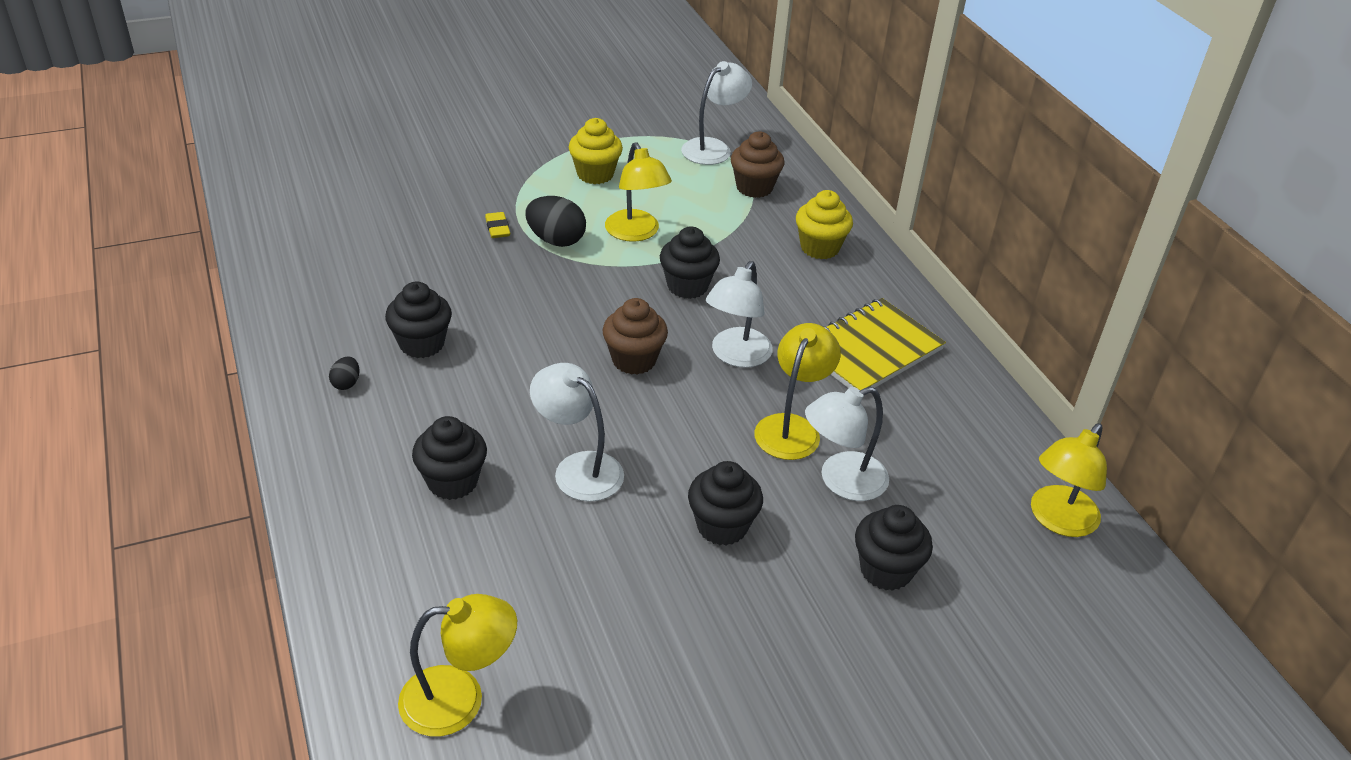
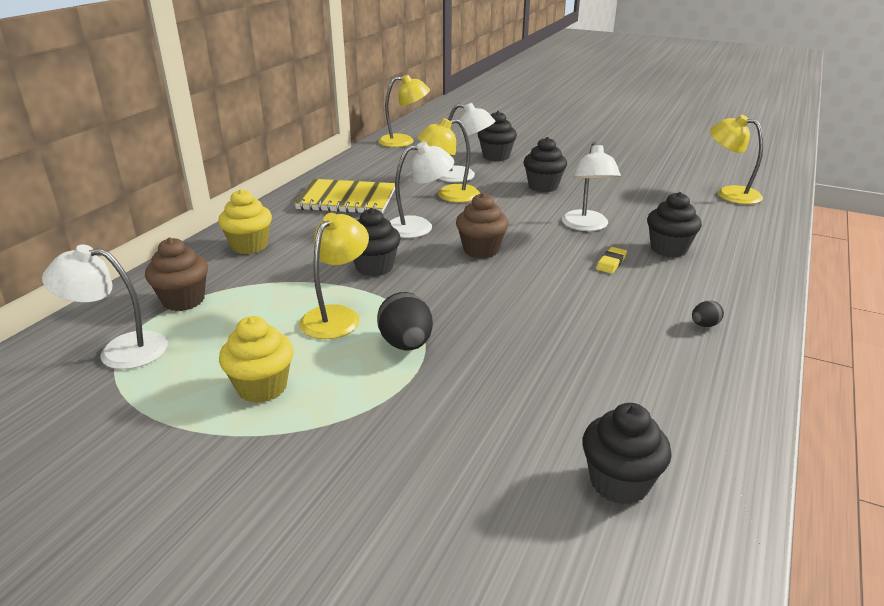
camera: 130 degrees left, 10 degrees down
(422, 344) = (618, 323): black cupcake -> black cupcake (619, 482)
(497, 228) = (438, 384): yellow eraser -> yellow eraser (611, 263)

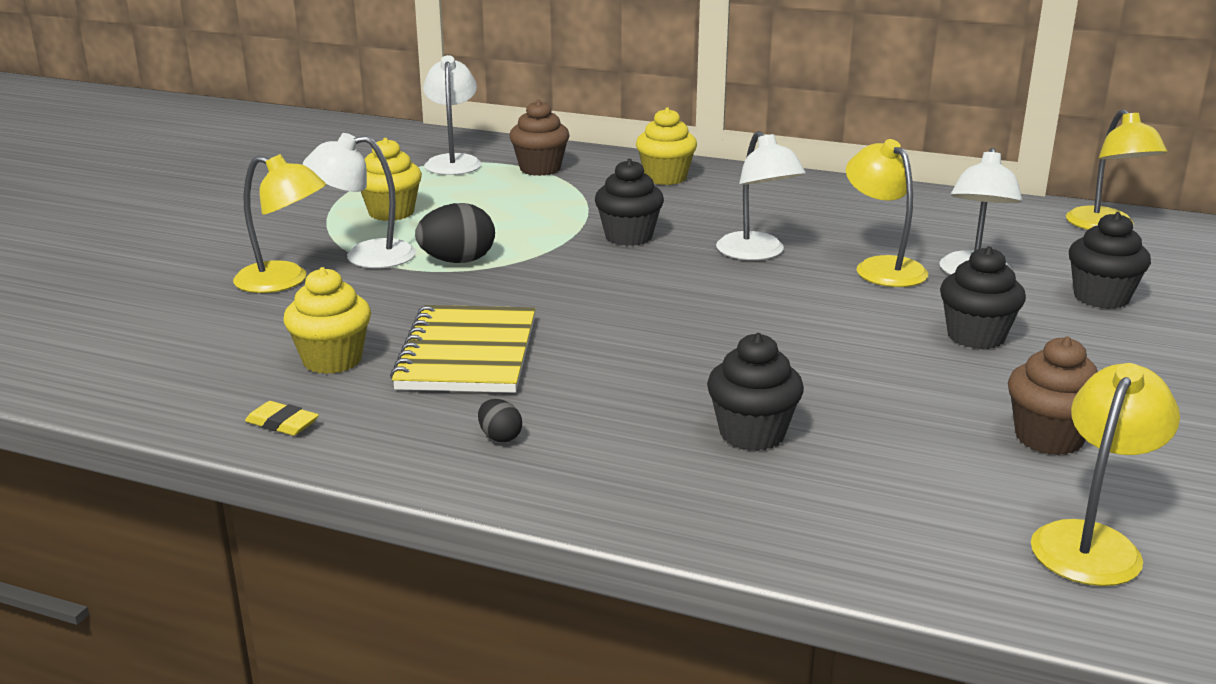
camera: 85 degrees right, 5 degrees down
(337, 316) = (514, 228): yellow lamp -> yellow lamp (284, 281)
(346, 200) = (824, 209): yellow notebook -> yellow notebook (467, 354)
(481, 250) = (696, 292): brown cupcake -> brown cupcake (1048, 438)
(586, 226) = (816, 367): white lamp -> white lamp (365, 256)
(610, 404) = (332, 360): none -> yellow cupcake
(611, 263) = (682, 380): yellow eraser -> yellow eraser (282, 423)
(619, 482) = (211, 357): black cupcake -> none

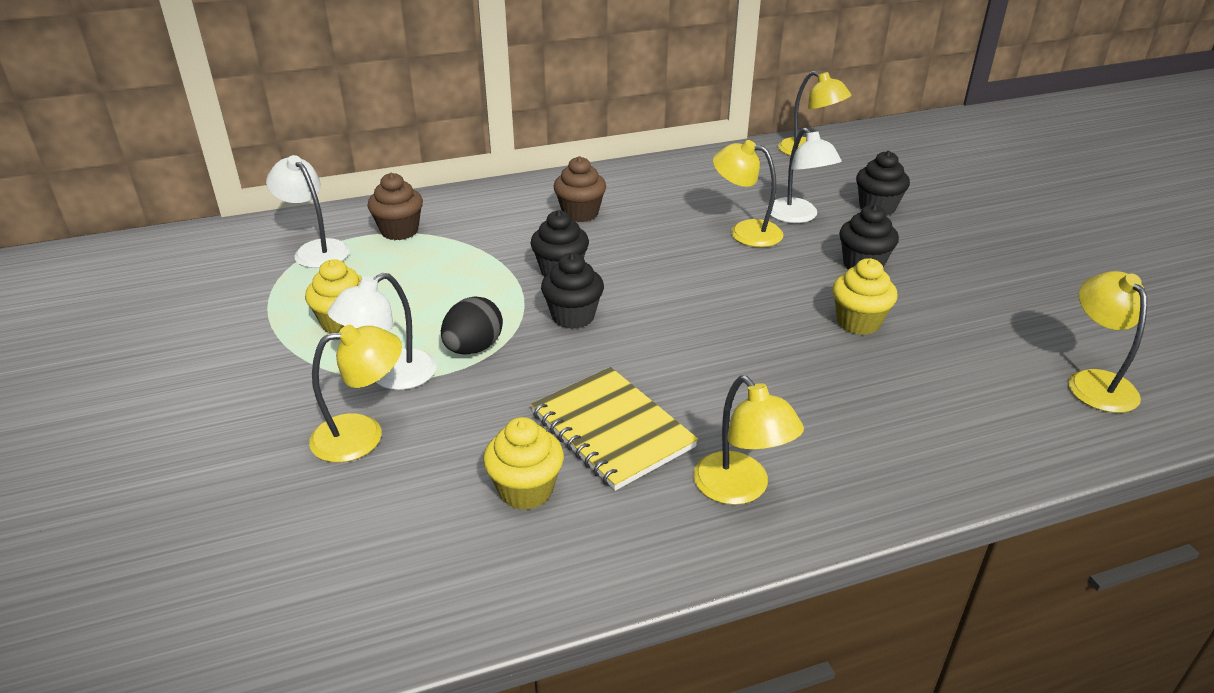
camera: 40 degrees left, 10 degrees up
(282, 423) = (583, 570): yellow eraser -> none
(500, 437) = (740, 489): black egg -> yellow lamp
(665, 178) = (506, 206): yellow cupcake -> yellow cupcake (858, 322)
(752, 434) = (865, 400): black cupcake -> black cupcake (573, 316)
(756, 253) = (661, 251): white lamp -> none
(1048, 438) = (989, 322): brown cupcake -> brown cupcake (580, 213)

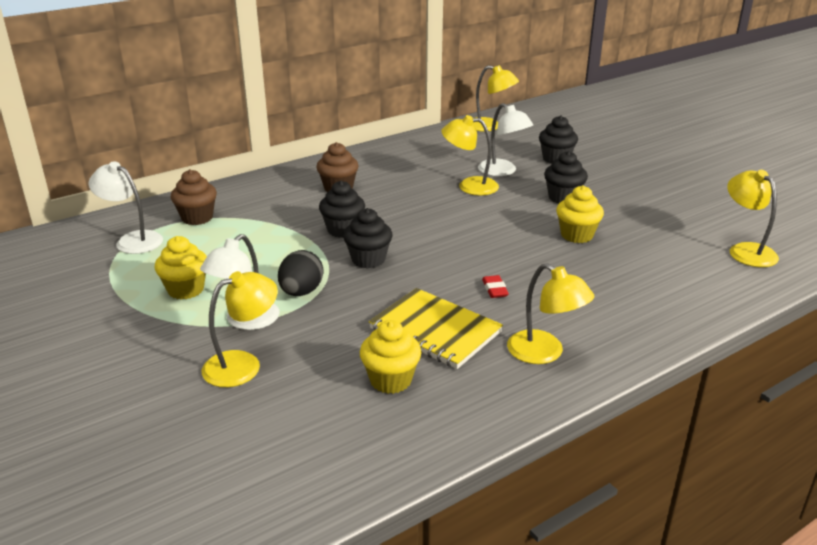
camera: 15 degrees left, 5 degrees down
(714, 384) = (494, 289): none -> red eraser

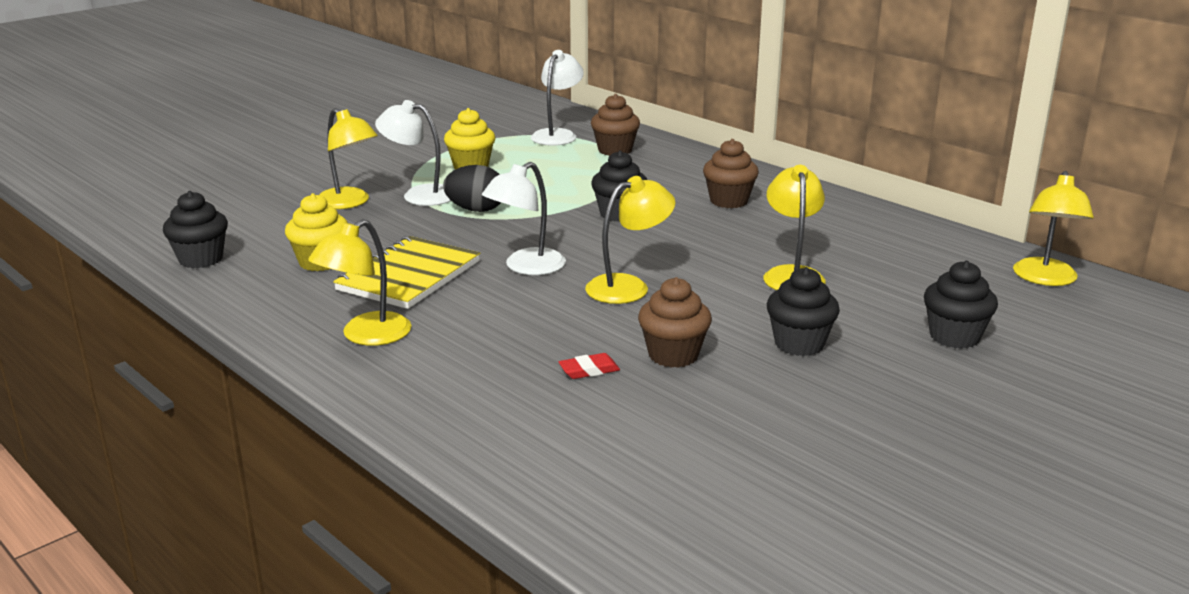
camera: 80 degrees right, 5 degrees down
(368, 260) = (553, 232): black cupcake -> black cupcake (201, 259)
(494, 289) = (503, 303): red eraser -> red eraser (589, 370)
(503, 171) = (864, 295): white lamp -> white lamp (526, 267)
(576, 235) = (673, 355): yellow cupcake -> brown cupcake
(746, 250) = (688, 512): yellow lamp -> yellow lamp (628, 286)

